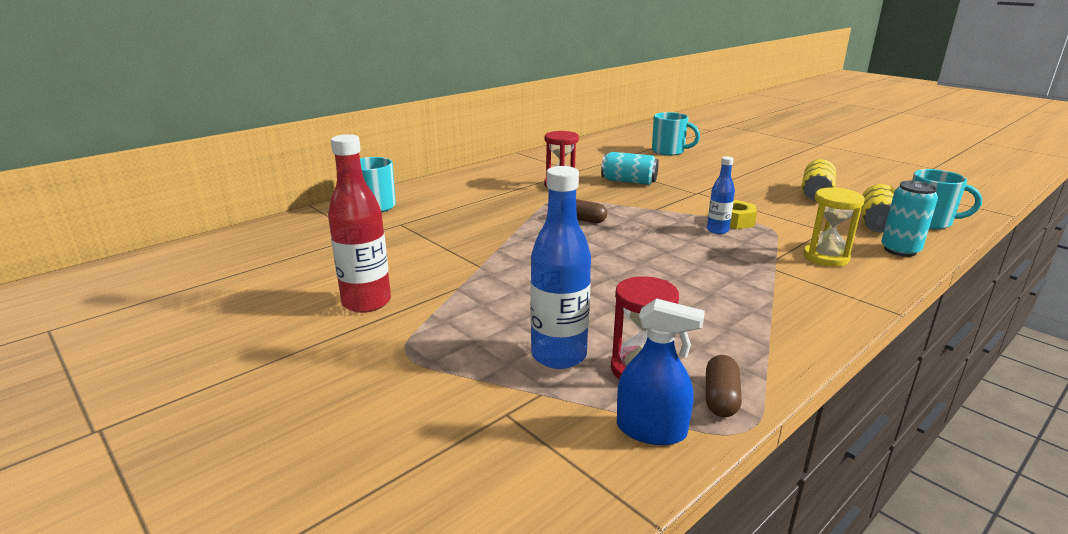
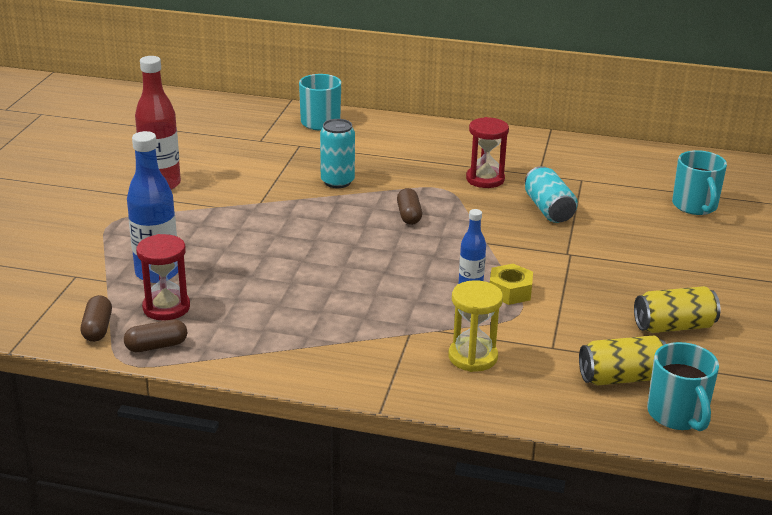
camera: 55 degrees right, 5 degrees up
(651, 430) = (97, 328): blue spray bottle -> brown capsule
(900, 250) = (550, 400): turquoise can -> turquoise can (337, 182)

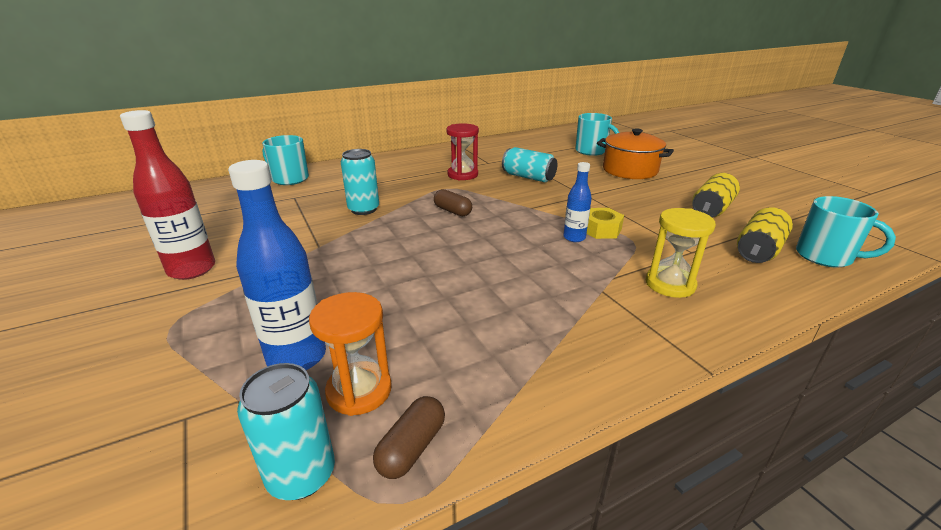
camera: 40 degrees left, 0 degrees up
(97, 328) = (301, 475): brown capsule -> turquoise can
(166, 307) = (359, 390): red hourglass -> orange hourglass
(686, 248) = (629, 170): none -> orange pot

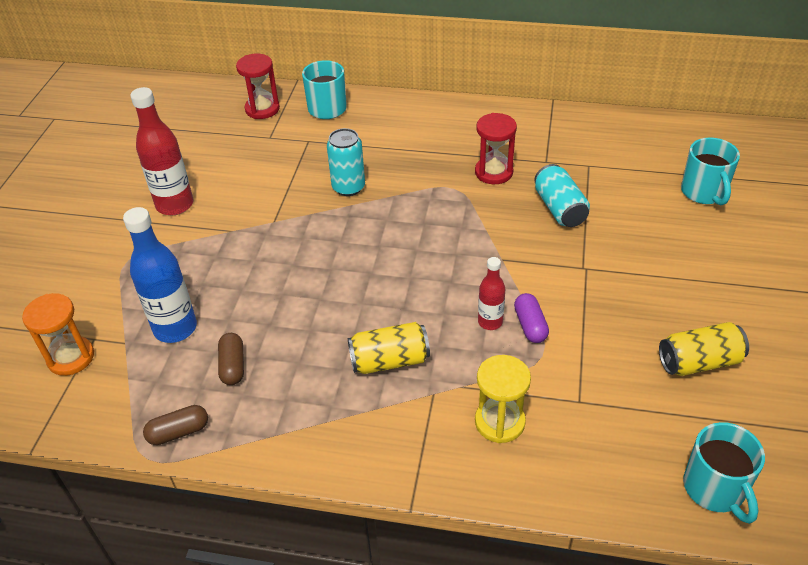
camera: 40 degrees right, 15 degrees up
(227, 192) = (262, 109): none -> red hourglass
(301, 475) = (118, 411): turquoise can -> none
(359, 390) = (186, 376): orange hourglass -> orange hourglass (71, 357)
(452, 211) = (422, 228): brown capsule -> brown capsule (233, 366)
(574, 238) = (490, 322): blue bottle -> red bottle
(601, 230) = (530, 325): yellow nut -> purple capsule
(629, 170) = (700, 251): orange pot -> none
(758, 250) = (653, 440): yellow can -> yellow can (389, 360)

